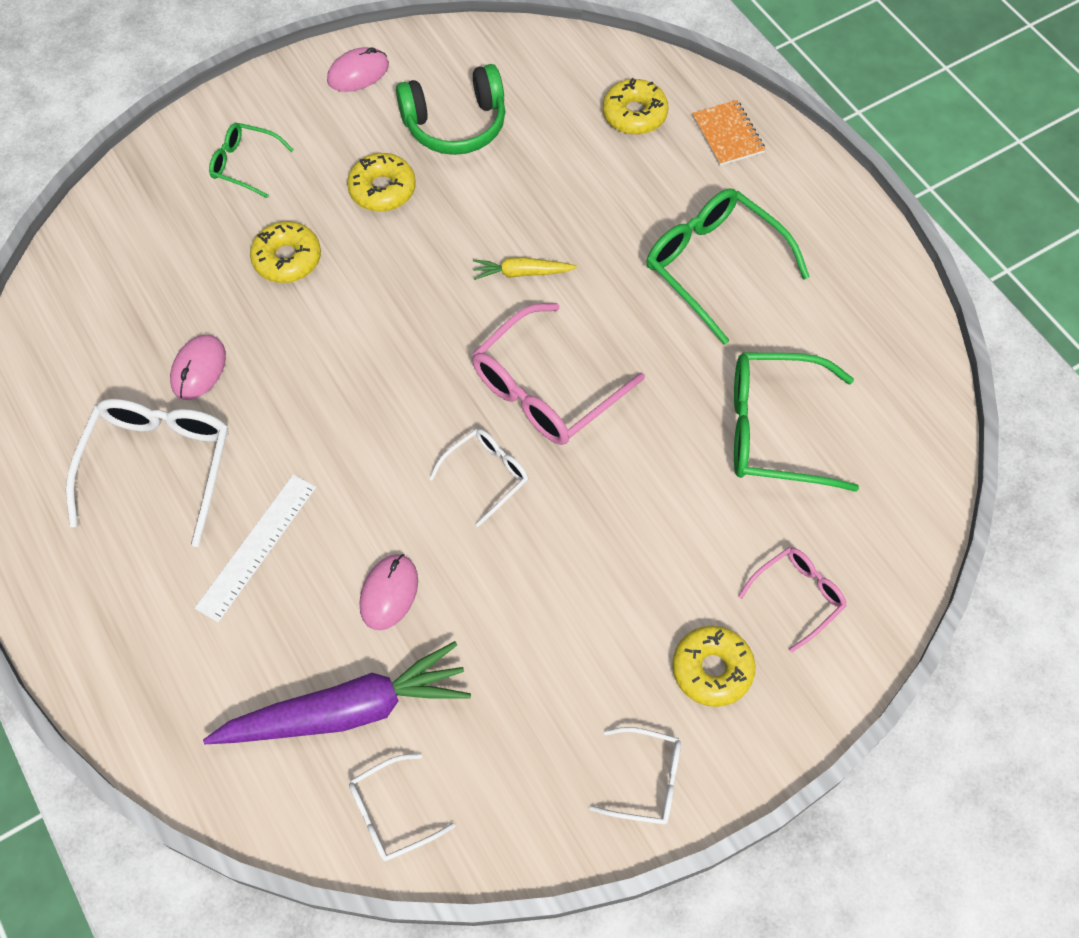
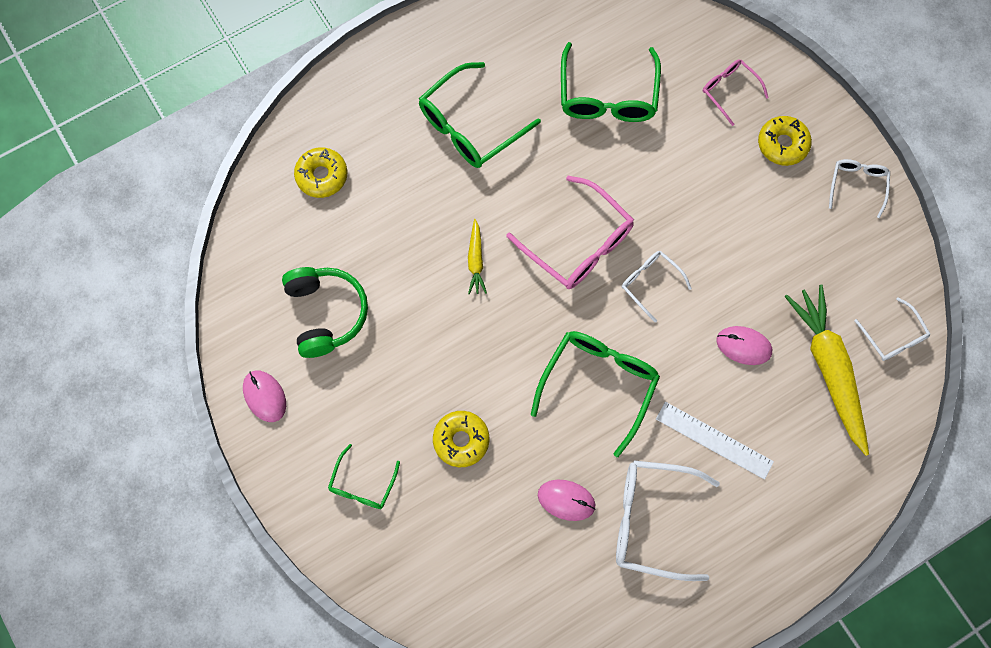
camera: 90 degrees left, 10 degrees up
(347, 710) = (829, 369): purple carrot -> yellow carrot
(348, 409) = (599, 383): none -> green glasses
(382, 189) = (392, 369): yellow donut -> none
(727, 135) = (346, 109): orange notebook -> none

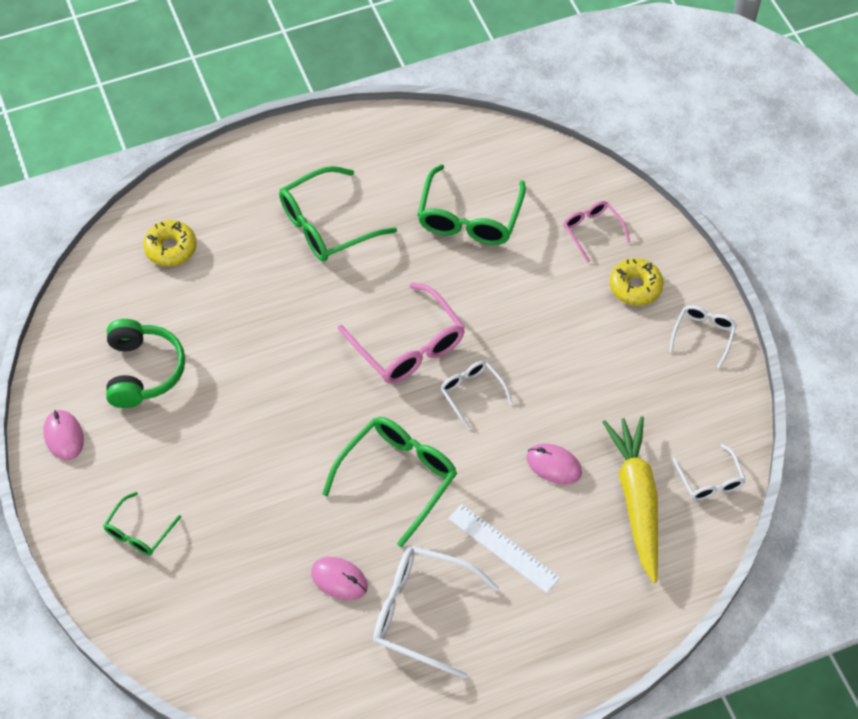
camera: 10 degrees right, 15 degrees down
(461, 440) = (247, 507): yellow donut -> none
(476, 260) = (302, 346): yellow carrot -> none

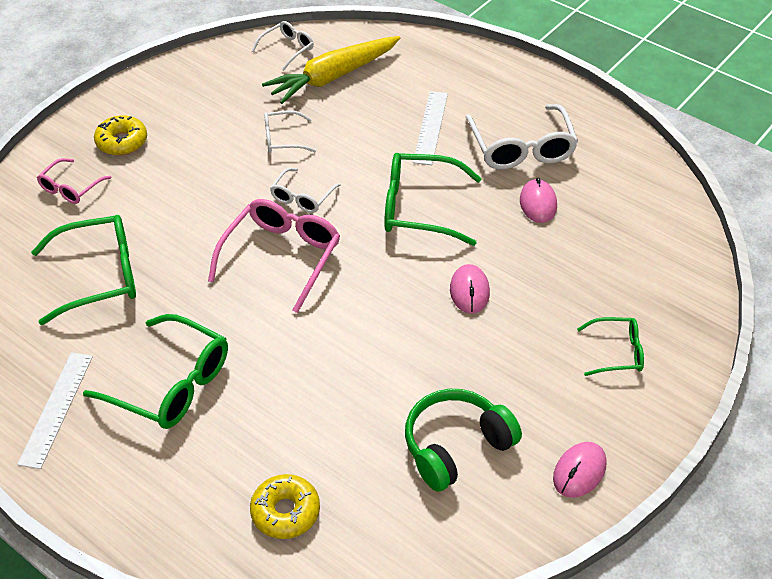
camera: 120 degrees left, 10 degrees down
(352, 154) = (56, 408): none -> white ruler
(553, 465) = (336, 127): pink mouse -> pink mouse (469, 291)
(703, 334) = (150, 91): white glasses -> white glasses (282, 139)

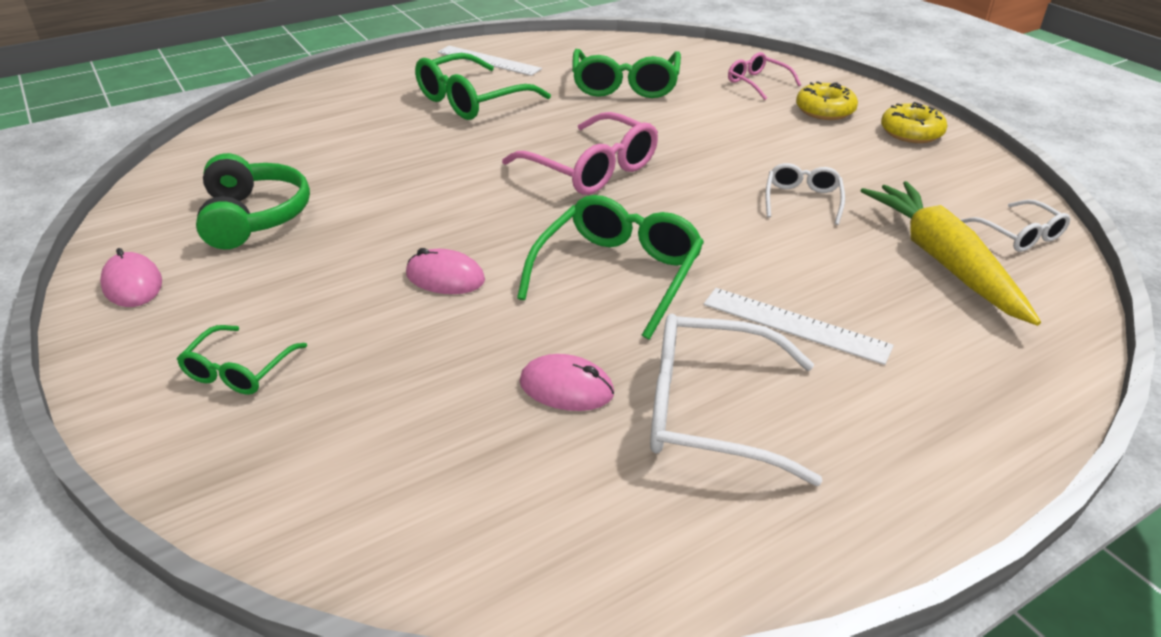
camera: 110 degrees right, 10 degrees down
(285, 512) = (292, 128): yellow donut -> yellow donut (911, 132)
(302, 198) = (682, 195): white glasses -> none

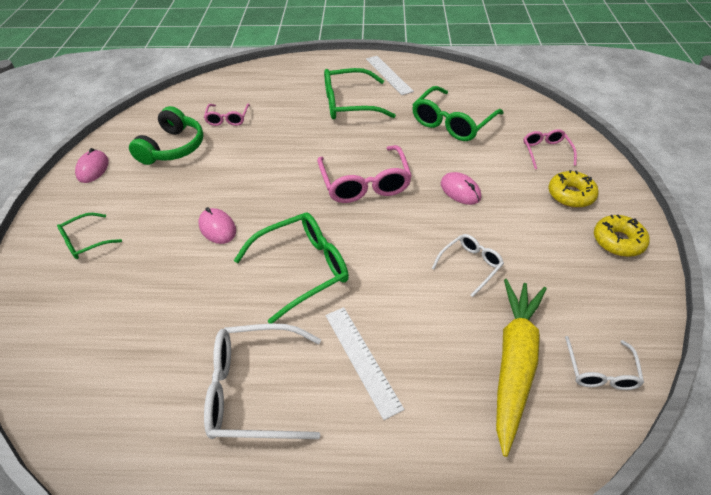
camera: 35 degrees right, 10 degrees up
(307, 162) = (227, 119): none -> pink glasses
(566, 388) = (202, 332): pink mouse -> pink mouse (460, 190)
(707, 411) = (252, 390): white glasses -> white glasses turned 45 degrees counterclockwise

